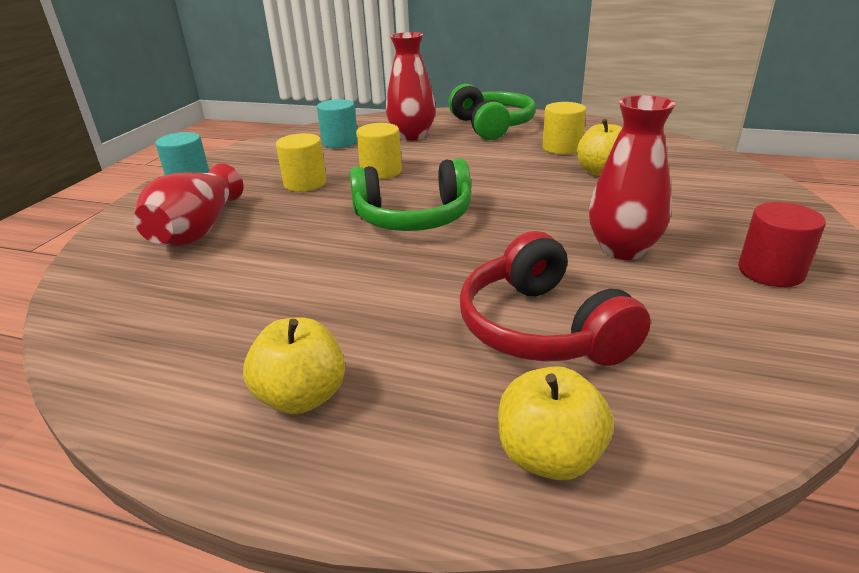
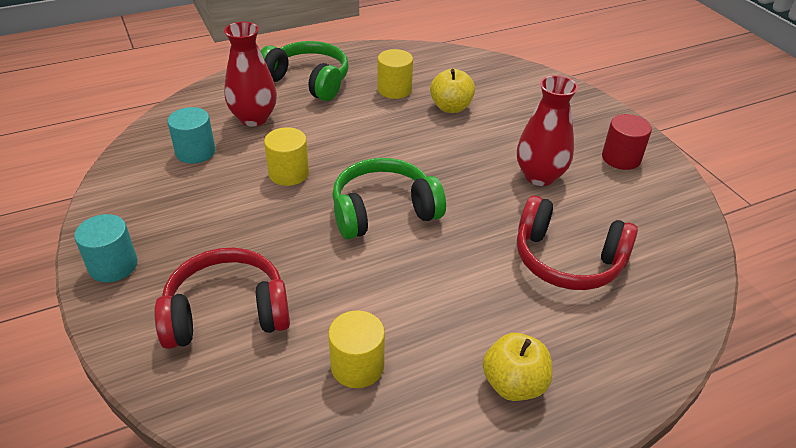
camera: 45 degrees left, 10 degrees up
(198, 230) = (227, 312): red vase -> red headphones
(305, 183) = (241, 216): yellow cylinder -> yellow cylinder (357, 366)
(413, 218) = (383, 211): green headphones -> green headphones turned 150 degrees counterclockwise
(549, 456) = (655, 332): yellow apple -> none

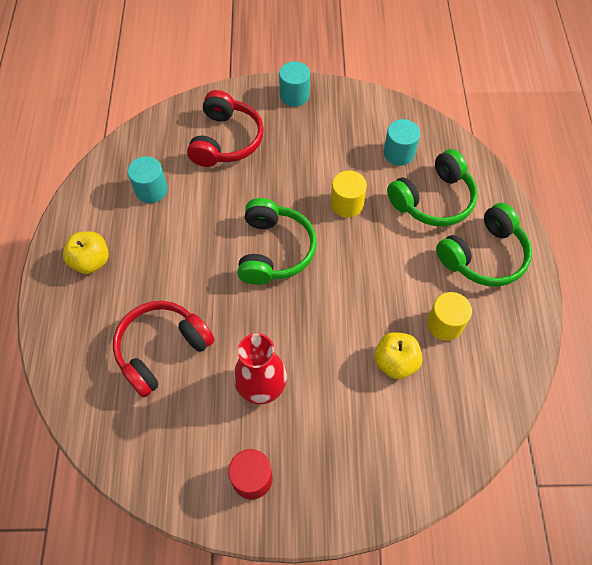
camera: 115 degrees right, 20 degrees up
(254, 118) = (433, 199): red vase -> green headphones
(357, 366) = (151, 190): yellow cylinder -> turquoise cylinder

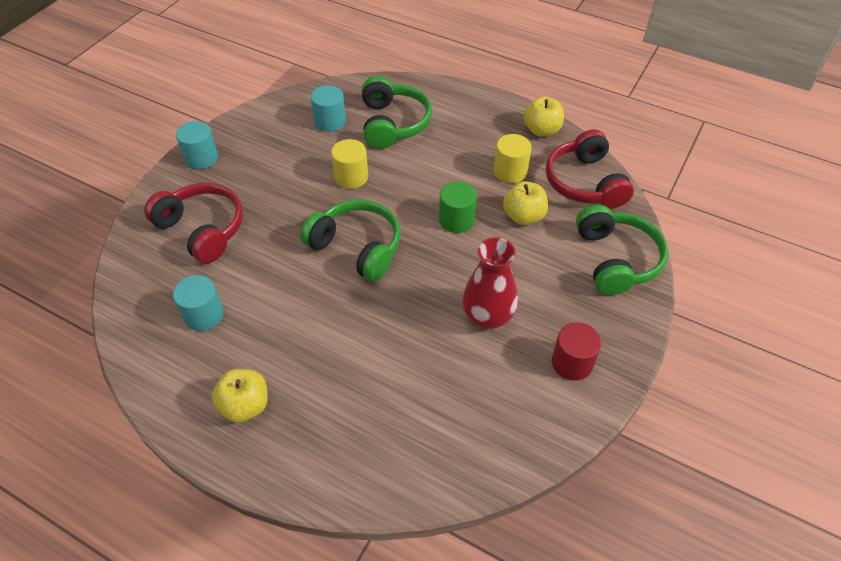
camera: 60 degrees left, 10 degrees down
(162, 350) = (397, 382): red headphones -> red headphones (585, 182)
(353, 308) = (456, 220): none -> green cylinder
(483, 255) = (467, 121): green headphones -> green headphones (616, 259)
(522, 326) = (541, 130): none -> yellow apple

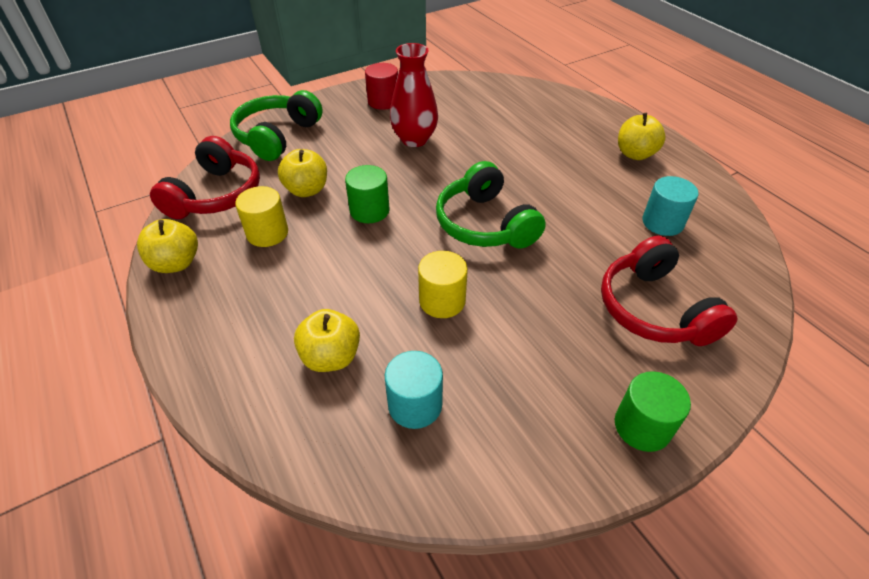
camera: 150 degrees left, 5 degrees down
(201, 158) = (642, 426): turquoise cylinder -> green cylinder
(393, 123) = (331, 357): green headphones -> yellow apple

